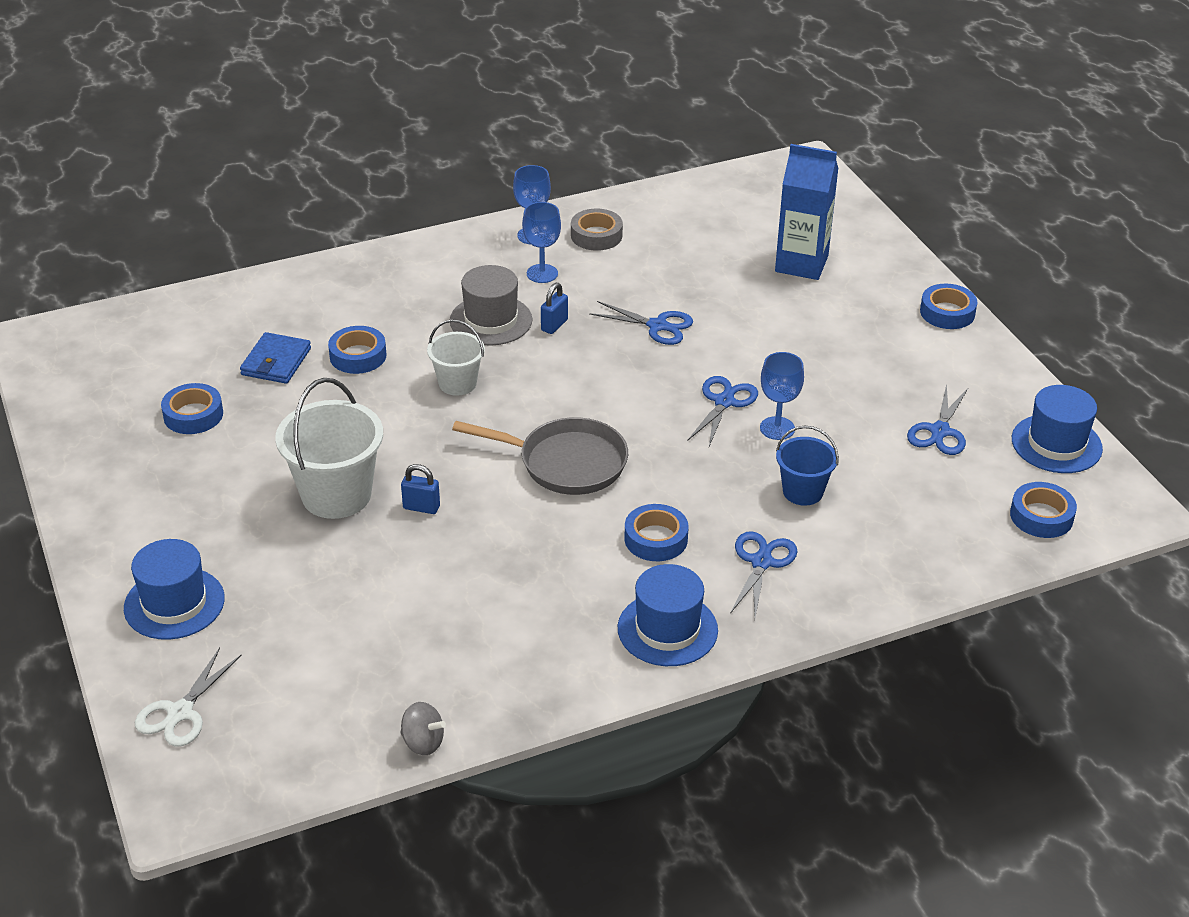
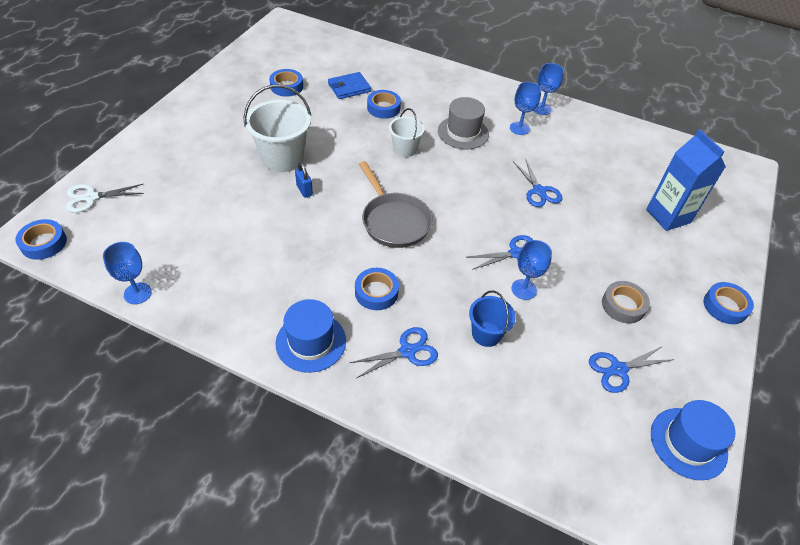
camera: 45 degrees right, 10 degrees up
(174, 603) = (161, 153): blue hat -> none
(423, 742) = (137, 293): grey spinning top -> blue goblet
(554, 325) = (488, 155): blue padlock -> none
(596, 235) = (573, 129): grey tape -> grey tape (623, 305)
(1041, 516) = (610, 478): blue tape -> blue tape (44, 243)

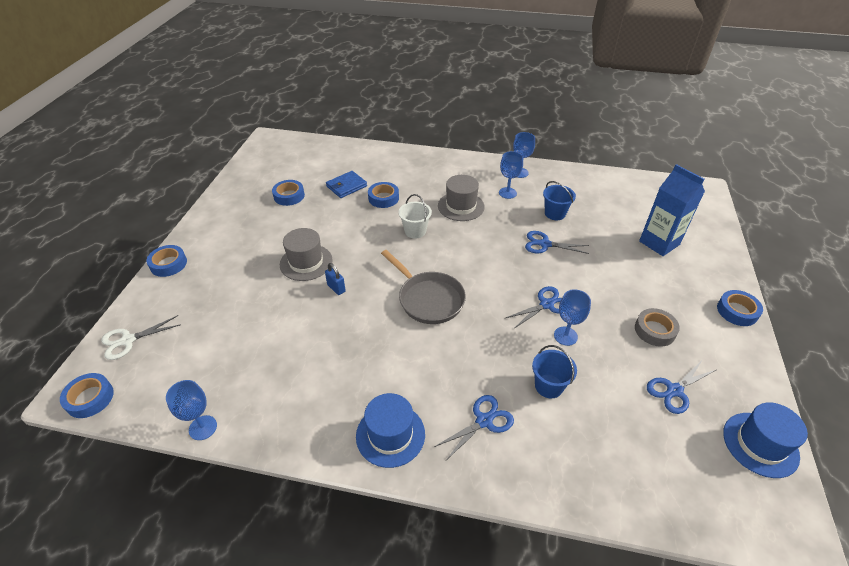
camera: 10 degrees left, 5 degrees down
(282, 158) = (306, 262): white bucket -> grey hat
(376, 292) = (435, 370): blue tape -> blue tape (168, 264)
(539, 191) = (545, 244): blue scissors -> blue scissors turned 135 degrees clockwise
(563, 161) = (555, 213): none -> blue bucket

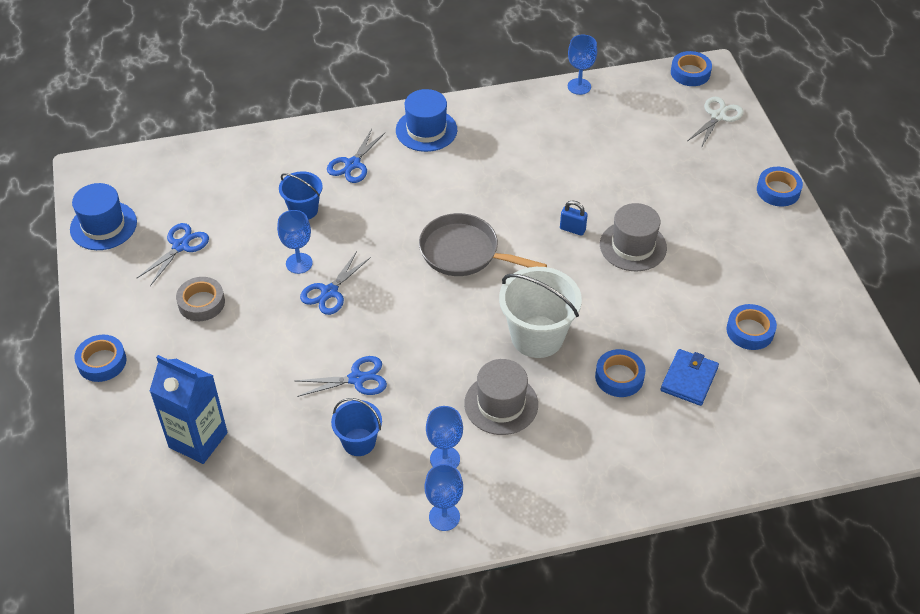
camera: 155 degrees right, 5 degrees up
(415, 231) = (537, 336): white bucket -> white bucket, size x1.71

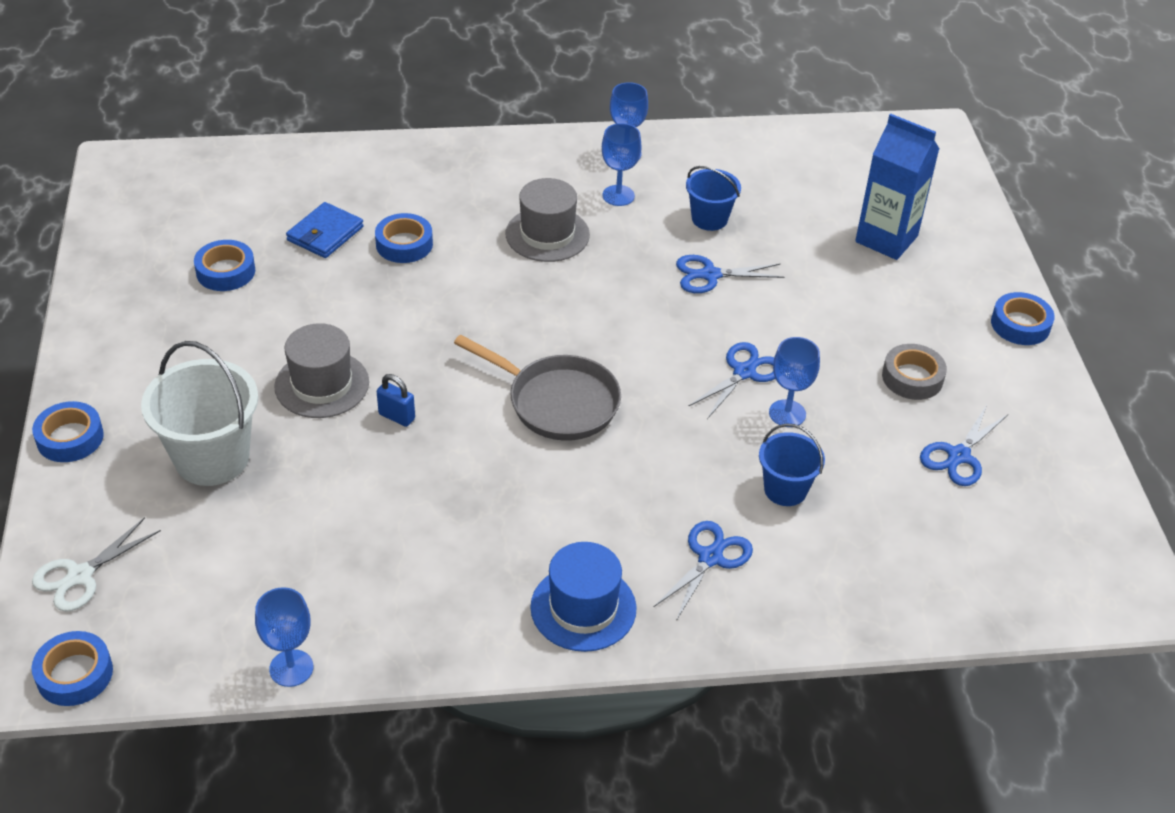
camera: 175 degrees left, 5 degrees down
(103, 226) = (1081, 499): blue hat -> none
(537, 336) = (487, 293): white bucket -> white bucket (212, 458)

